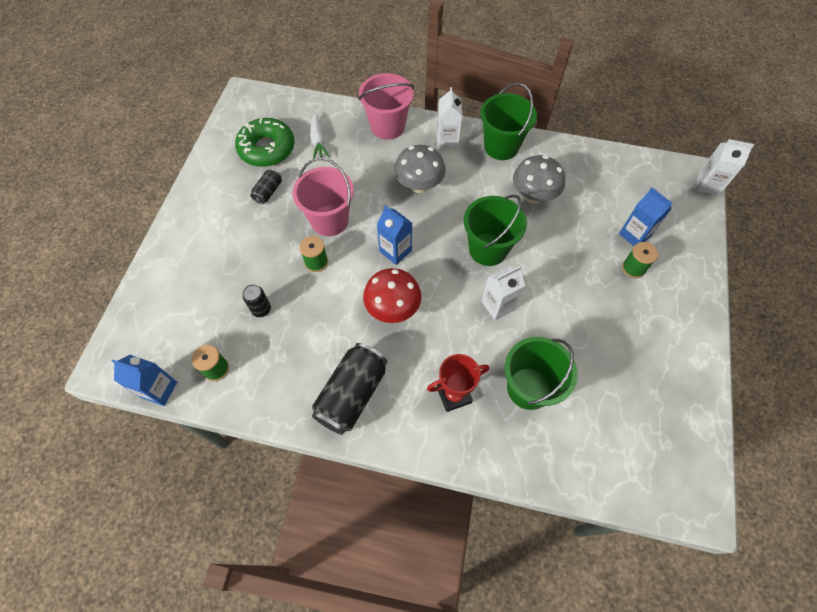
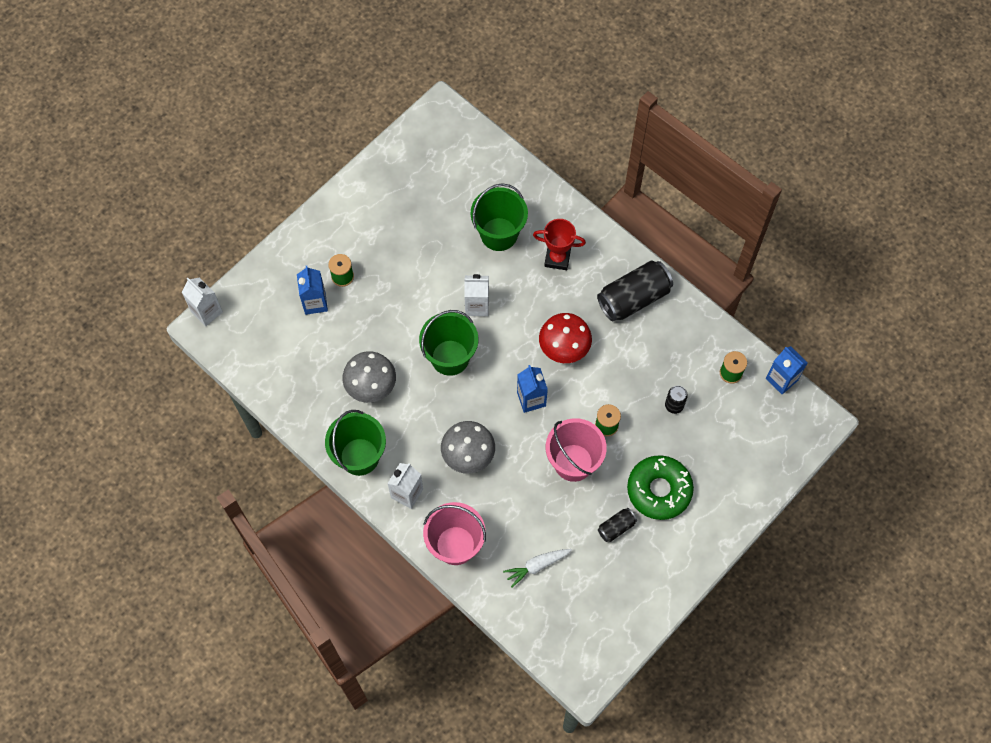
camera: 150 degrees left, 5 degrees up
(267, 148) = (594, 584): green donut -> green donut (659, 490)
(318, 141) = (537, 566): white carrot -> white carrot turned 135 degrees counterclockwise

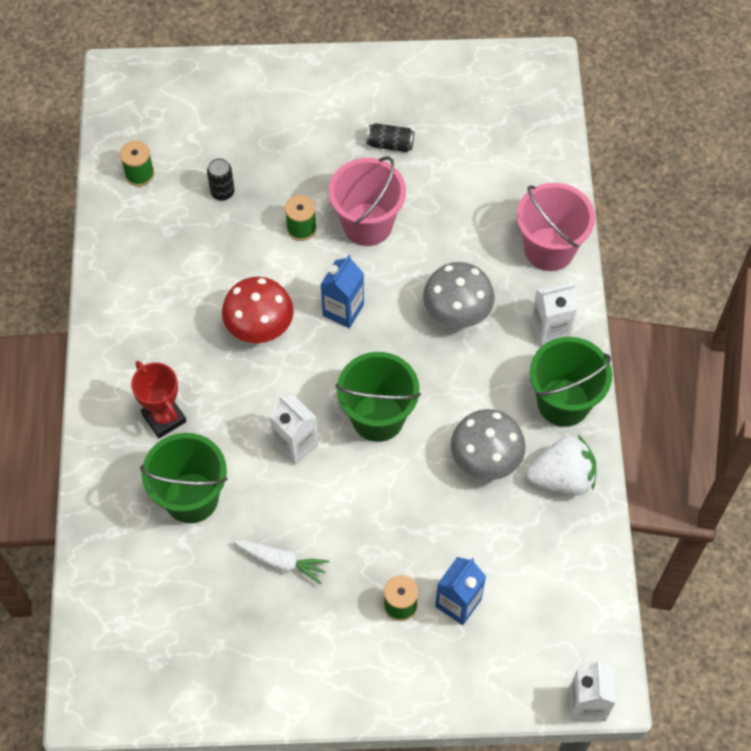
camera: 135 degrees left, 5 degrees down
(321, 413) = (562, 478): none -> white strawberry
(537, 566) = (493, 173): white carrot -> white carrot (281, 562)
(633, 298) = (140, 313): black can -> none
(659, 490) = (319, 140): green donut -> none
(781, 379) = (104, 131): blue carton -> none

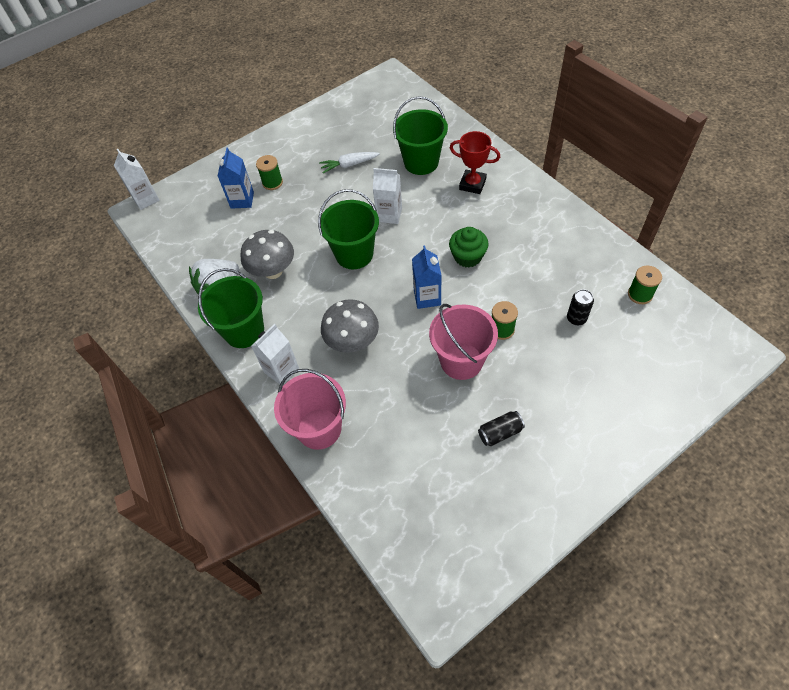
camera: 150 degrees right, 5 degrees down
(260, 327) = (467, 257): red mushroom -> green cupcake

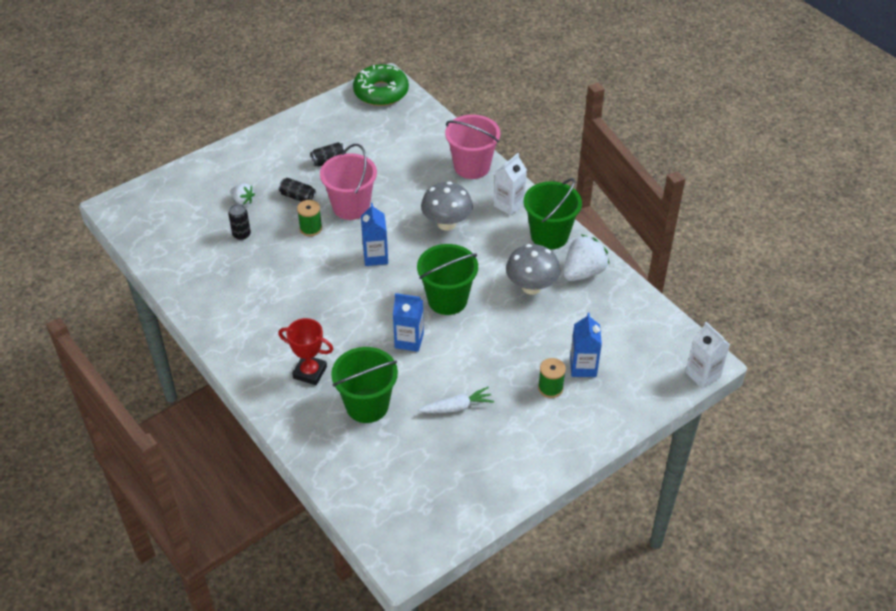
camera: 175 degrees right, 10 degrees down
(389, 215) = (409, 340): white carton -> blue carton
(445, 579) = (381, 92): none -> green donut
(467, 257) = (330, 292): green cupcake -> none
(526, 373) = (297, 197): none -> black can
(590, 364) = (243, 201): none -> white strawberry
(640, 294) = (176, 251): green spool -> none

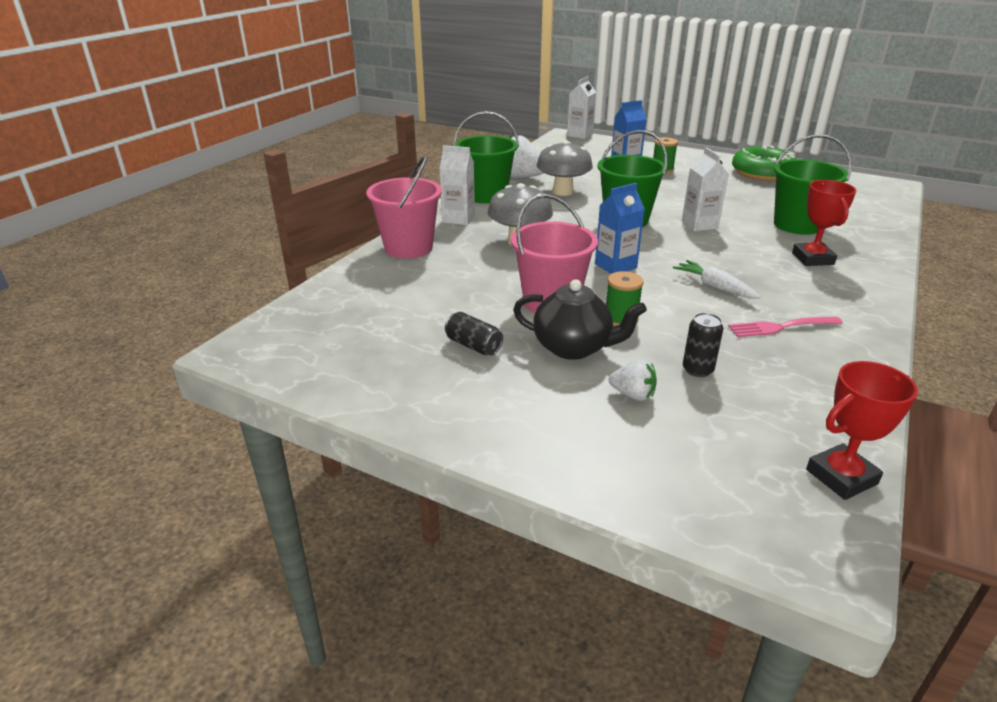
camera: 115 degrees left, 15 degrees down
(139, 238) = (841, 477): none -> red trophy
(243, 201) = (633, 395): white strawberry -> white strawberry turned 105 degrees clockwise
(249, 294) = (780, 327): none -> pink fork
(297, 197) = (573, 348): black can -> black teapot
(381, 92) = (270, 347): green donut -> green donut (762, 173)
(409, 340) = (699, 225): blue carton -> white carton
(457, 407) = (735, 193): white carrot -> white carrot (714, 287)

